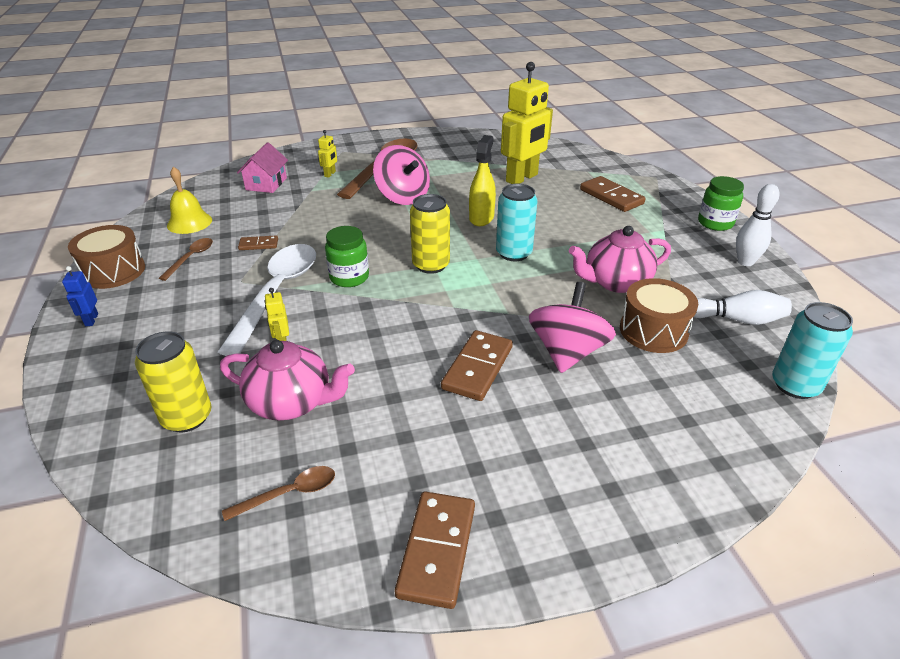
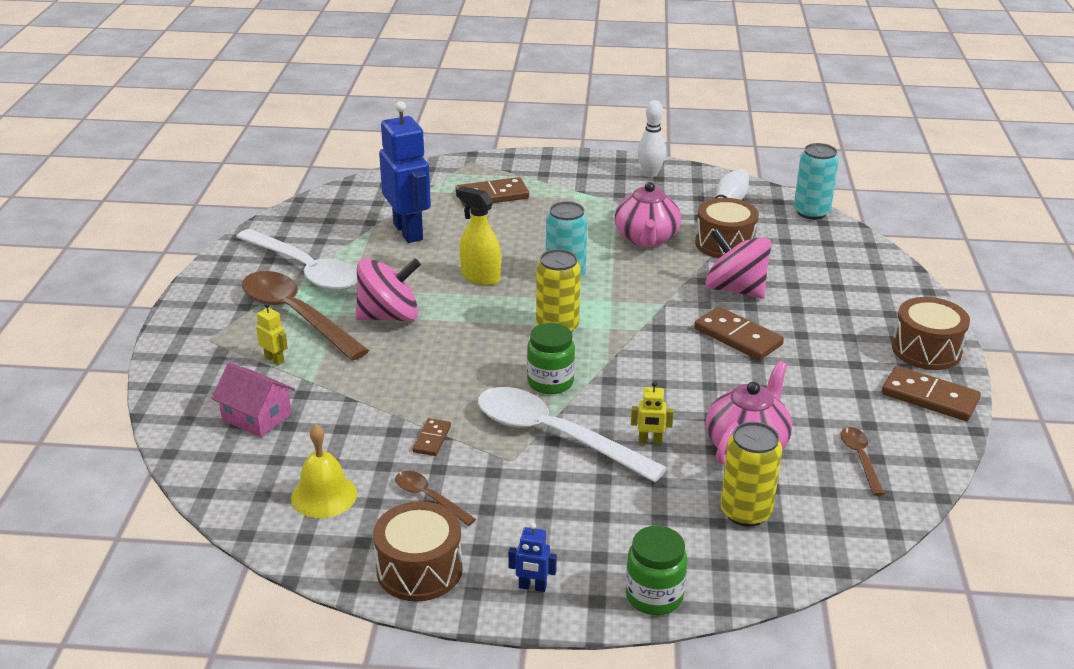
camera: 70 degrees left, 5 degrees down
(441, 158) = (305, 270): none -> white spoon
(522, 178) = (408, 232): yellow robot -> blue robot
(546, 537) = (926, 350): none -> brown drum
(715, 223) = (580, 164): green jar -> green jar (654, 596)

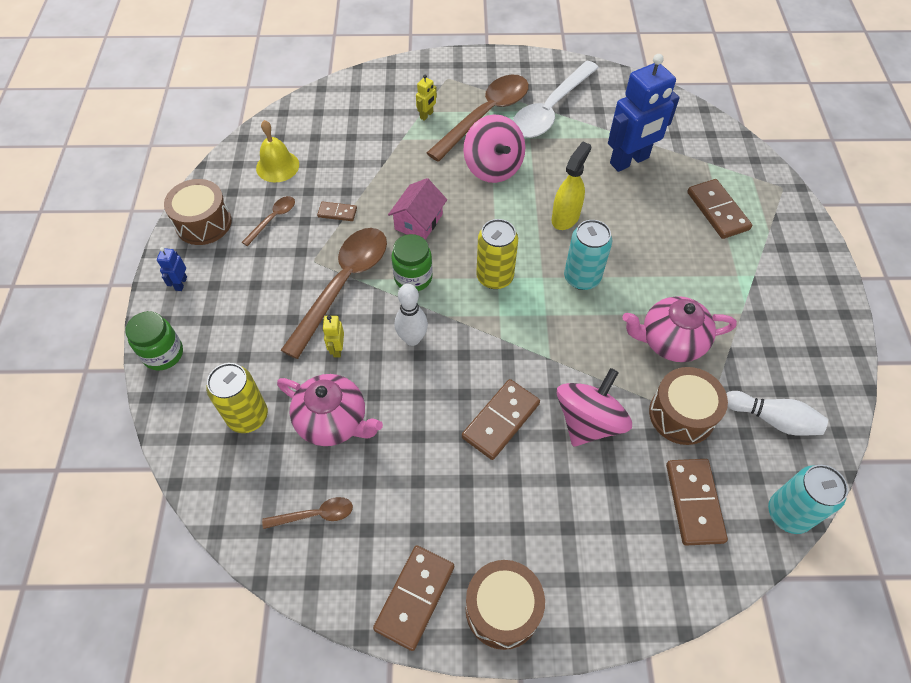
camera: 85 degrees right, 25 degrees up
(257, 417) = (359, 119): pink house -> pink house (418, 222)
(554, 436) = (343, 285): white spoon -> brown spoon
(650, 174) = (821, 342): white bowling pin -> white bowling pin (412, 339)
(808, 249) = (694, 502): none -> brown domino

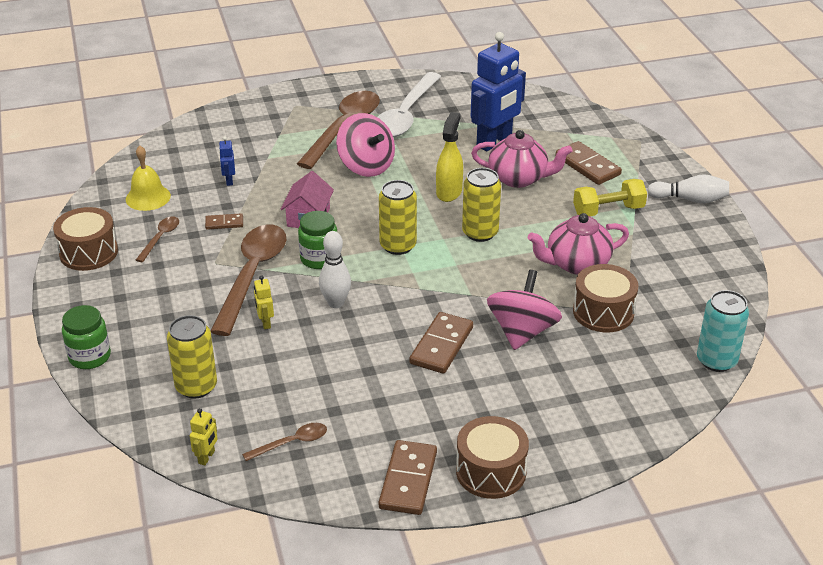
camera: 15 degrees left, 20 degrees down
(181, 283) = (85, 301): blue robot -> blue robot (229, 181)
(333, 421) = (282, 375): pink teapot -> pink teapot (519, 178)
(426, 115) = (285, 136): yellow robot -> yellow robot (207, 457)
(582, 277) = (480, 233): turquoise can -> yellow can
(694, 502) = (634, 368): brown domino -> none
(723, 276) = (608, 210): none -> yellow dumbbell
(772, 419) = (683, 301): white bowling pin -> white bowling pin (690, 199)

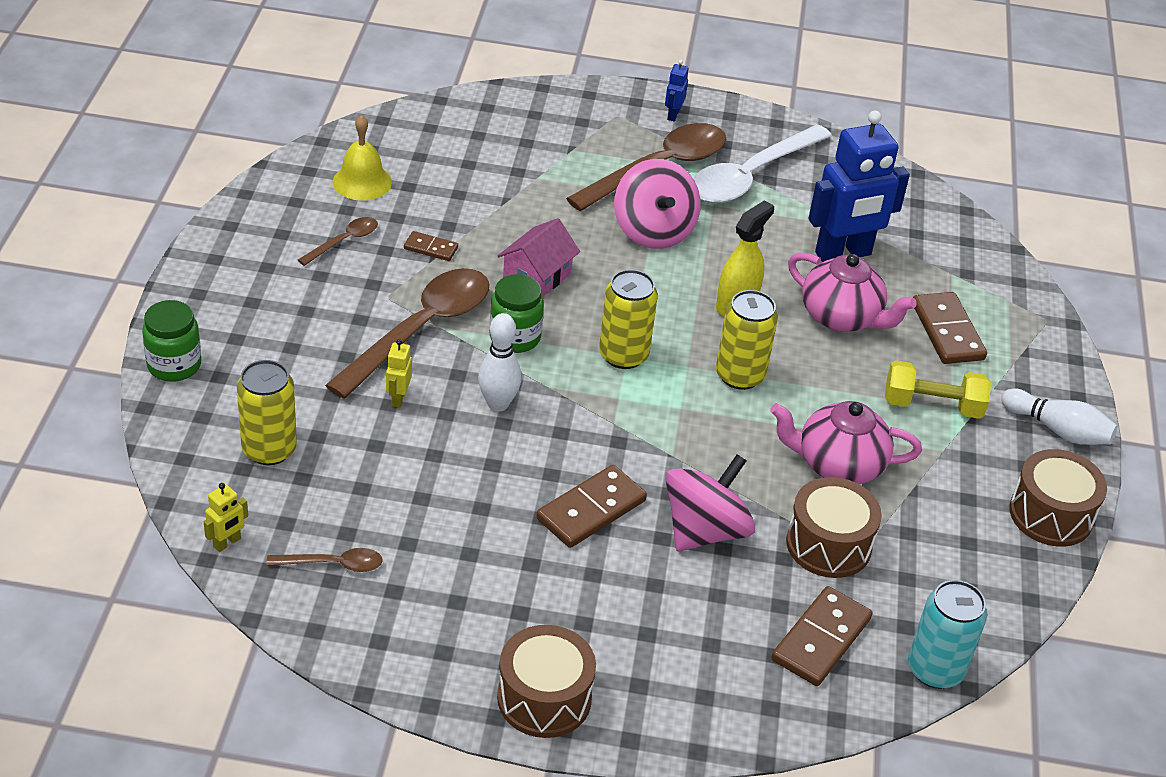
camera: 20 degrees right, 5 degrees up
(88, 252) = (251, 230): brown drum -> brown drum (1050, 514)
(229, 181) = (471, 193): blue robot -> blue robot (673, 115)
(408, 480) = (438, 667): brown domino -> brown domino (821, 639)

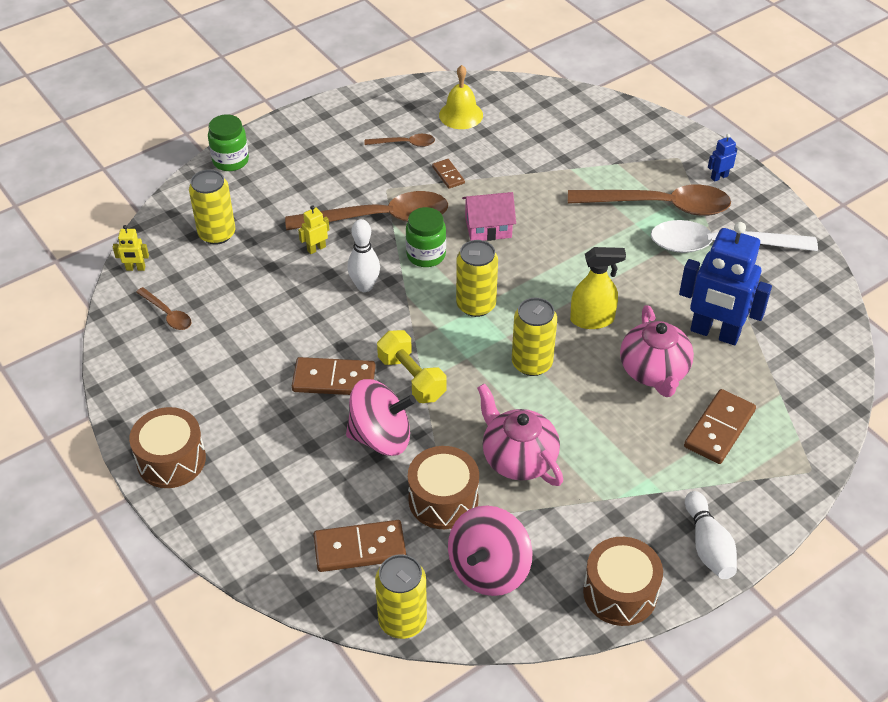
camera: 50 degrees right, 5 degrees up
(653, 231) = (600, 242): pink spinning top -> pink spinning top (489, 569)
(932, 405) = (637, 467): yellow dumbbell -> yellow dumbbell (411, 378)
(935, 669) = (402, 620): turquoise can -> yellow can

